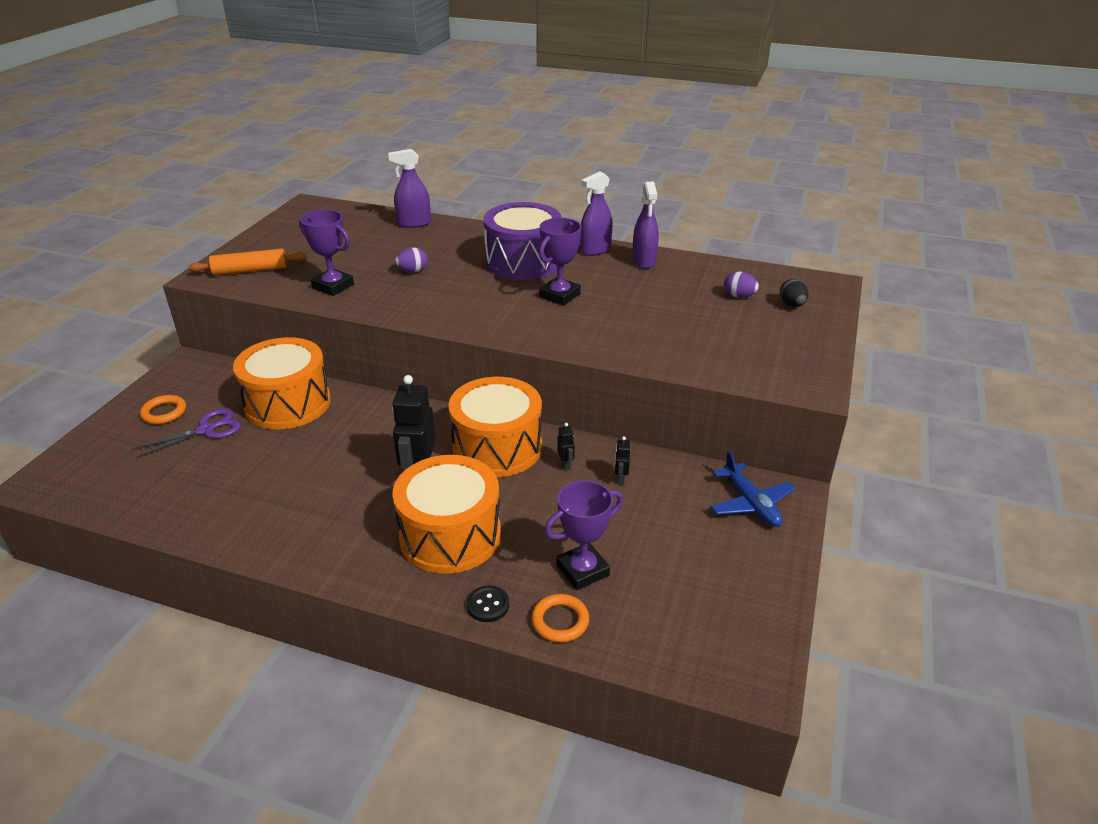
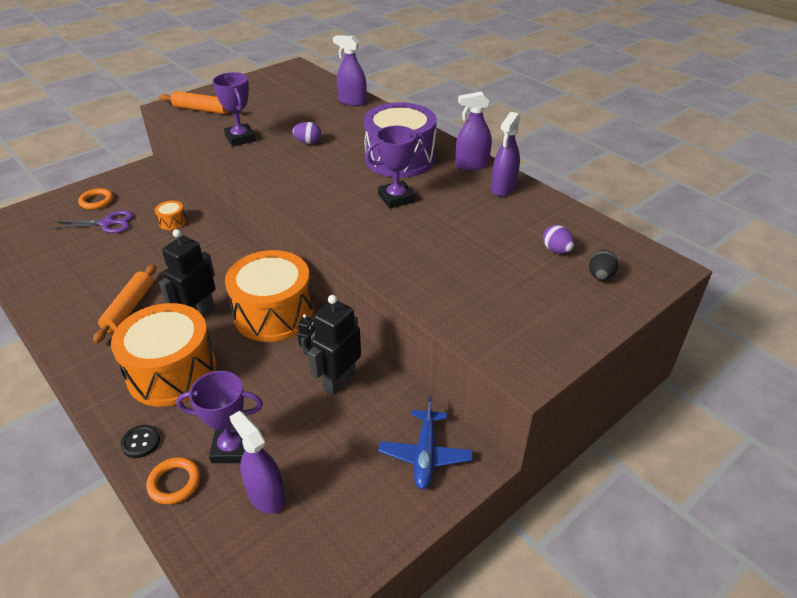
camera: 30 degrees right, 5 degrees up
(288, 403) = (172, 222): orange drum -> orange drum, size x0.40
(333, 499) = (129, 308): none -> orange rolling pin
(620, 479) = (339, 381): black robot -> black robot, size x2.26
(654, 591) = (266, 495): none -> purple spray bottle

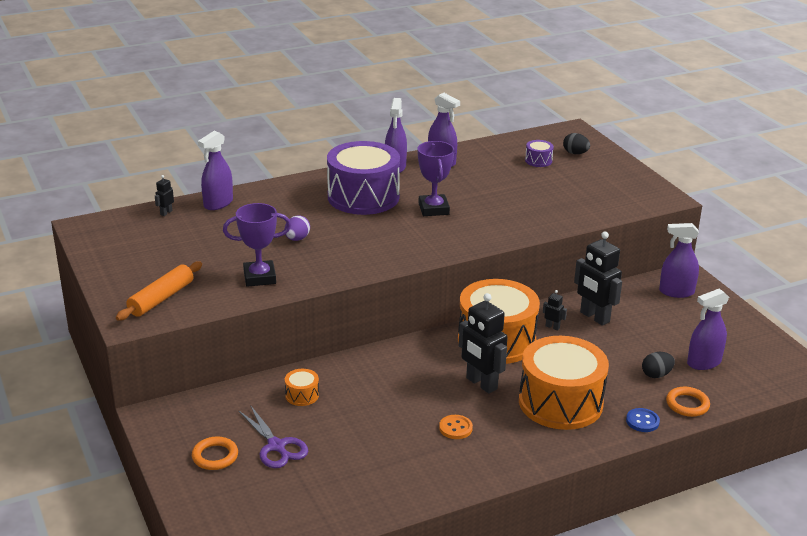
camera: 75 degrees left, 10 degrees down
(107, 223) = (276, 446): purple scissors -> purple scissors turned 135 degrees clockwise
(129, 308) = (455, 428): orange rolling pin -> orange button
(141, 442) = (642, 421): black button -> blue button
(232, 448) = (656, 375): purple trophy -> black egg
(327, 87) = (166, 213): none -> black robot
(425, 455) = (676, 292): blue plane -> purple spray bottle
(556, 250) = (538, 161): purple egg -> purple drum

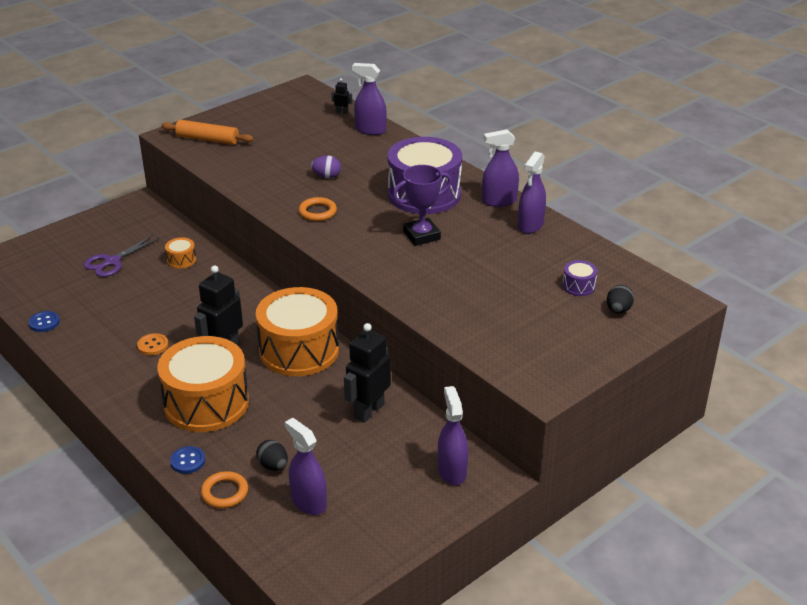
camera: 75 degrees right, 5 degrees up
(215, 456) = (95, 238): orange ring -> orange ring (317, 212)
(259, 277) = (254, 172): purple trophy -> none
(379, 506) = (44, 322): none -> blue button
(552, 327) = (337, 383): black robot -> none

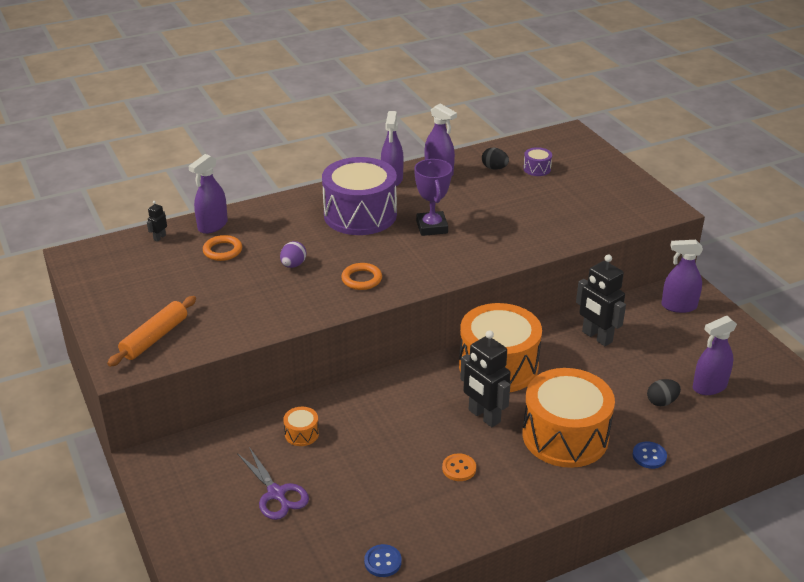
camera: 75 degrees left, 0 degrees up
(224, 492) = (694, 435): orange ring -> orange ring (222, 251)
(618, 310) = (574, 159): black egg -> black egg (494, 168)

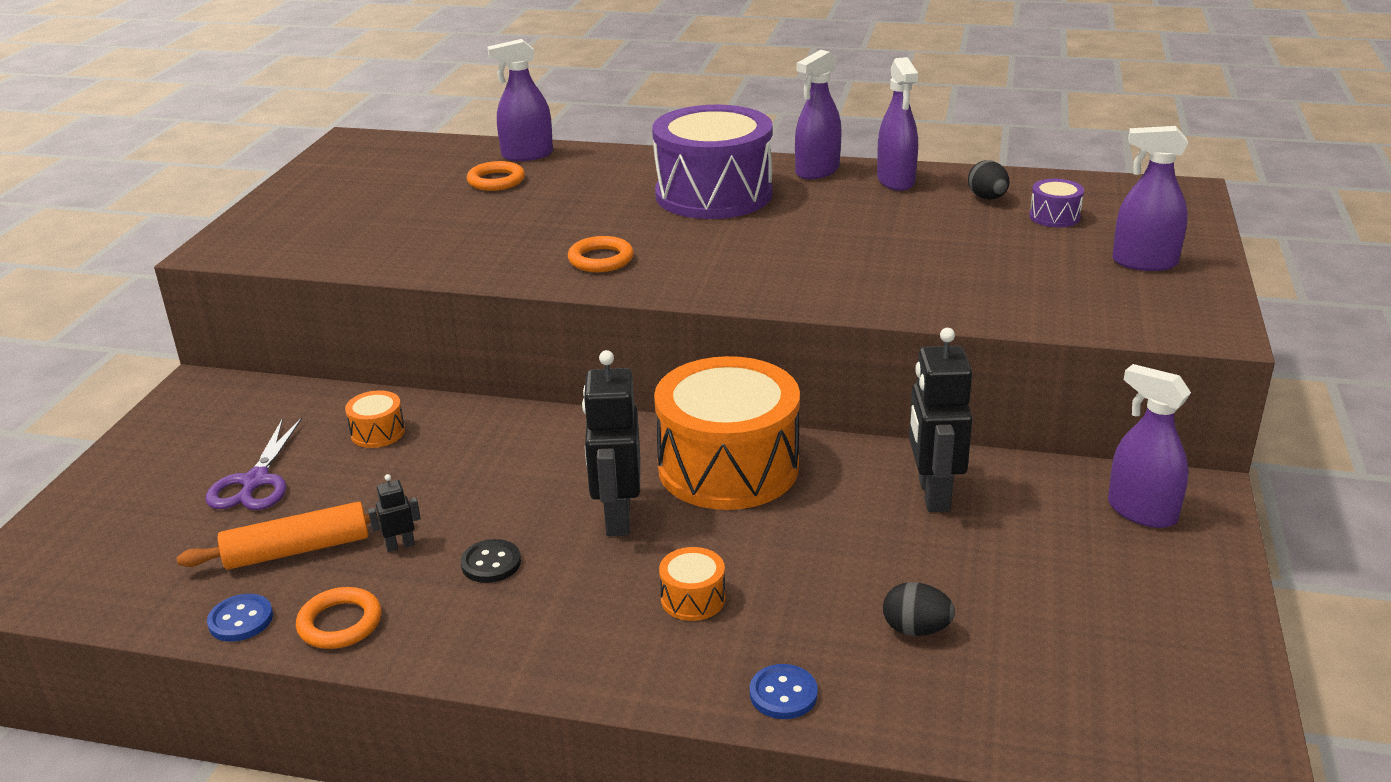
camera: 40 degrees right, 5 degrees down
(154, 338) = (290, 235): orange rolling pin -> orange rolling pin (297, 549)
(159, 237) = (455, 149): black robot -> black robot (400, 545)
(293, 265) = (547, 218): purple egg -> none
(432, 227) = (785, 235): purple trophy -> none
(432, 535) = (340, 623): none -> orange ring
(459, 468) = (491, 563): orange button -> black button
(565, 436) = (693, 598): orange drum -> orange drum, size x0.40
(709, 387) = (1035, 649): purple spray bottle -> purple spray bottle (1144, 262)

